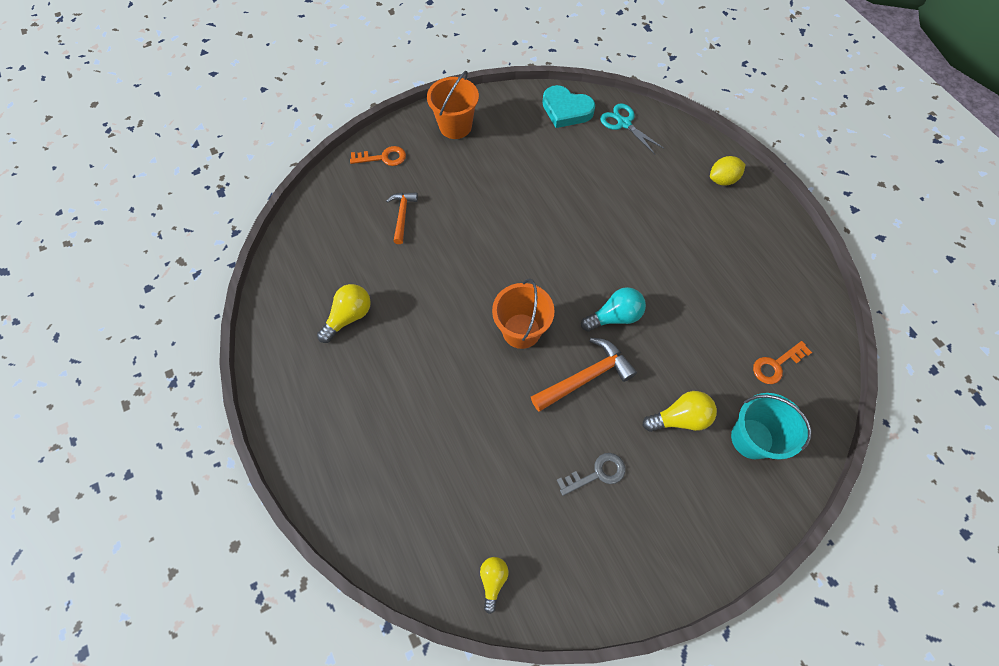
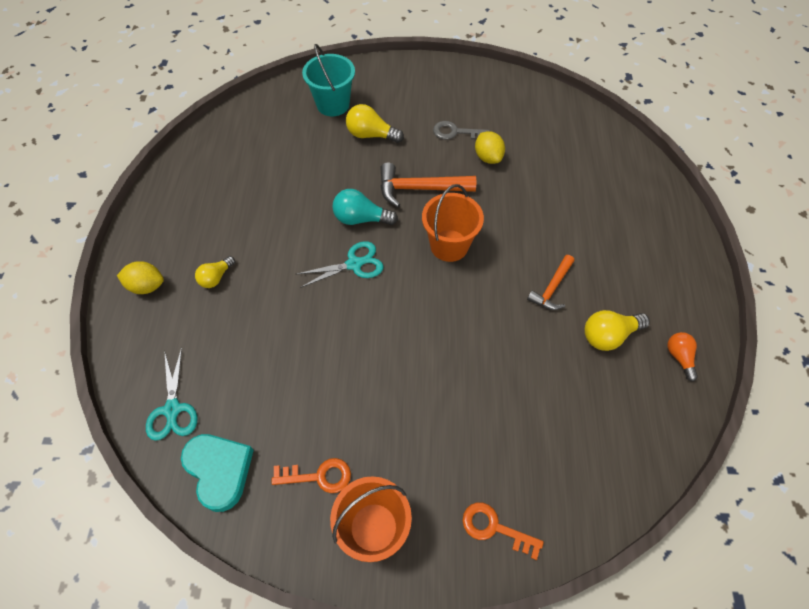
camera: 150 degrees left, 5 degrees down
(285, 327) = (679, 357): none -> orange light bulb
(402, 215) = (506, 424): orange hammer -> orange hammer (552, 288)
(493, 580) = (563, 113): yellow light bulb -> yellow light bulb (216, 277)
(543, 456) = (488, 157): none -> yellow lemon
(588, 273) = (354, 264): none -> turquoise scissors
(776, 365) = (270, 132): orange key -> orange key (318, 476)

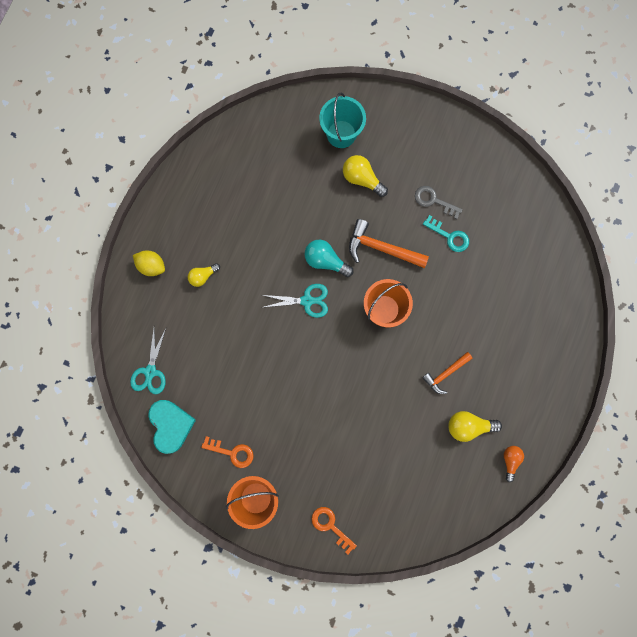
camera: 20 degrees right, 20 degrees up
(488, 157) = (449, 236): yellow lemon -> turquoise key

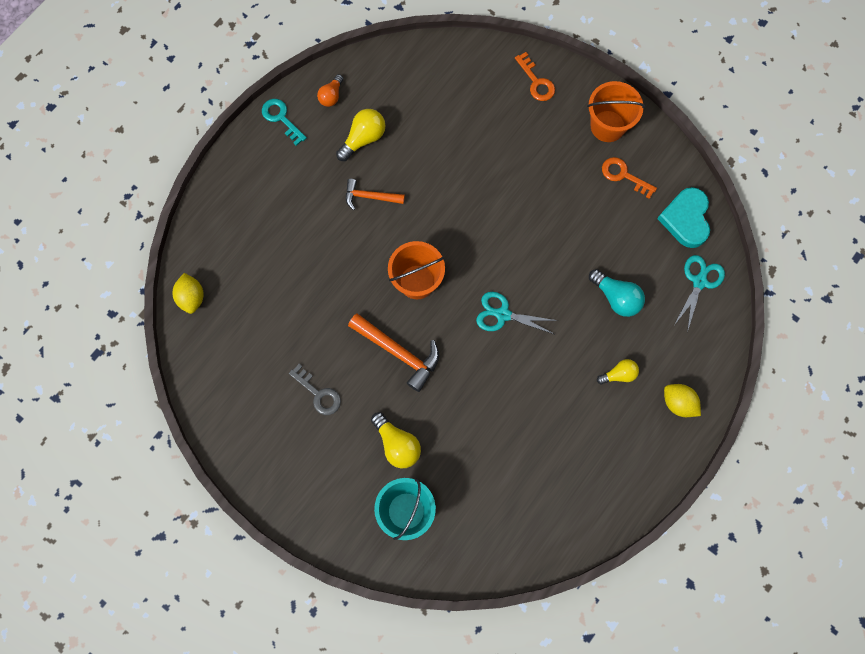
camera: 165 degrees left, 5 degrees down
(325, 261) = (469, 355): turquoise light bulb -> turquoise light bulb (616, 297)
(445, 373) = (370, 197): orange hammer -> orange hammer turned 150 degrees counterclockwise
(449, 236) = (314, 346): turquoise key -> turquoise key (281, 118)
(468, 426) = (363, 139): yellow light bulb -> yellow light bulb turned 60 degrees counterclockwise
(560, 249) = (191, 297): none -> yellow lemon

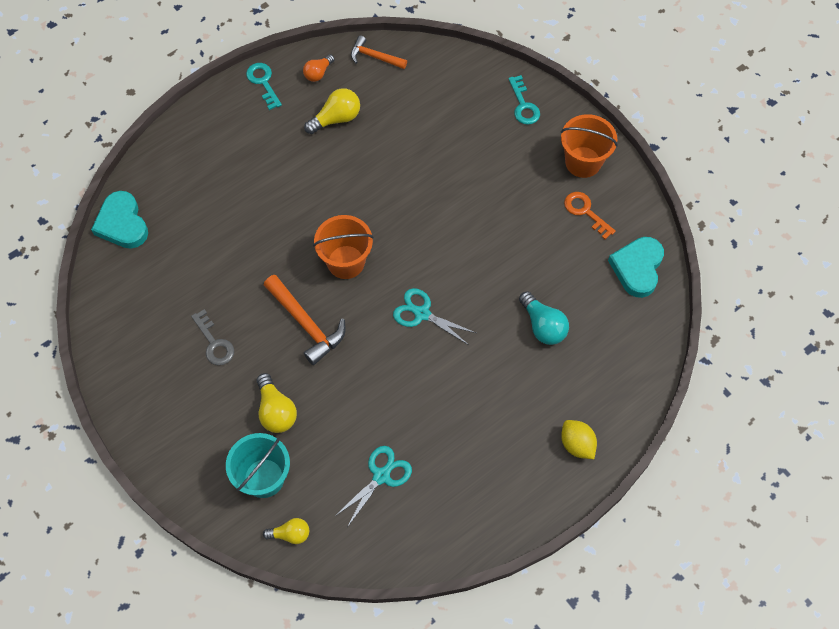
camera: 15 degrees right, 10 degrees down
(191, 297) = (122, 223): yellow lemon -> turquoise heart
(370, 197) = (325, 172): orange hammer -> orange hammer (375, 57)
(536, 81) = (523, 105): orange key -> turquoise key
(619, 374) = (523, 401): yellow light bulb -> yellow light bulb (290, 534)
(699, 282) = (634, 331): turquoise scissors -> turquoise scissors (381, 476)

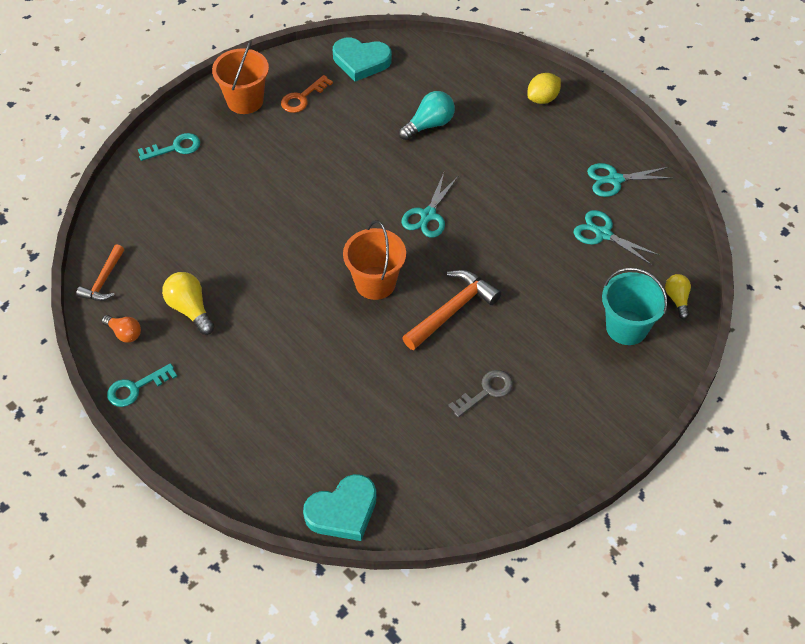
camera: 95 degrees left, 10 degrees down
(276, 411) = (554, 326): yellow light bulb -> none
(453, 501) = (615, 180): none -> turquoise scissors

